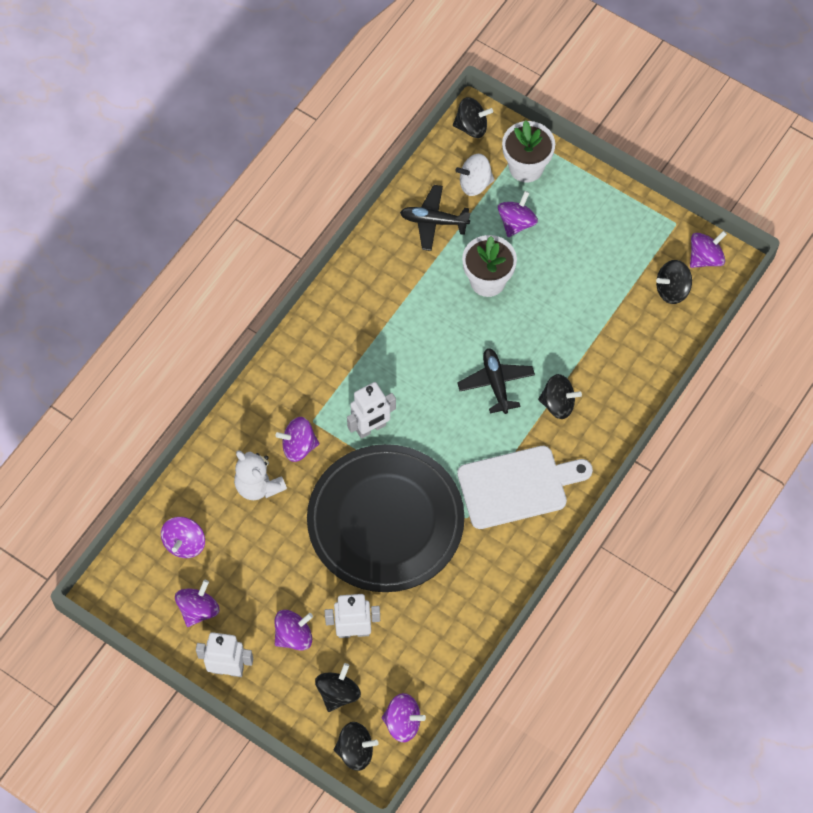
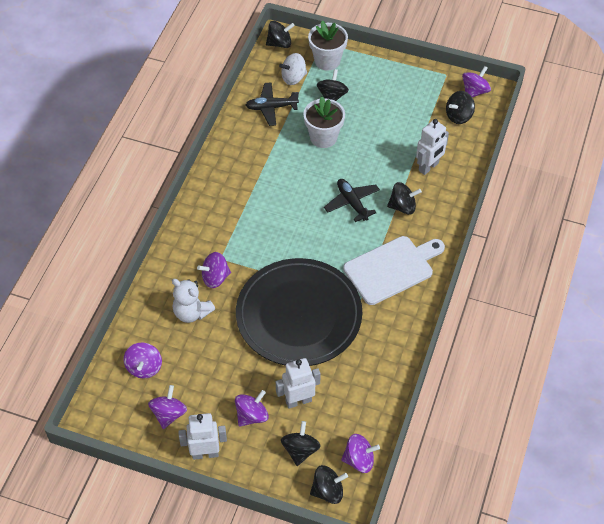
camera: 15 degrees left, 10 degrees down
(371, 428) = (267, 253): white robot -> white robot (428, 167)
(516, 223) = (332, 96): purple spinning top -> black spinning top

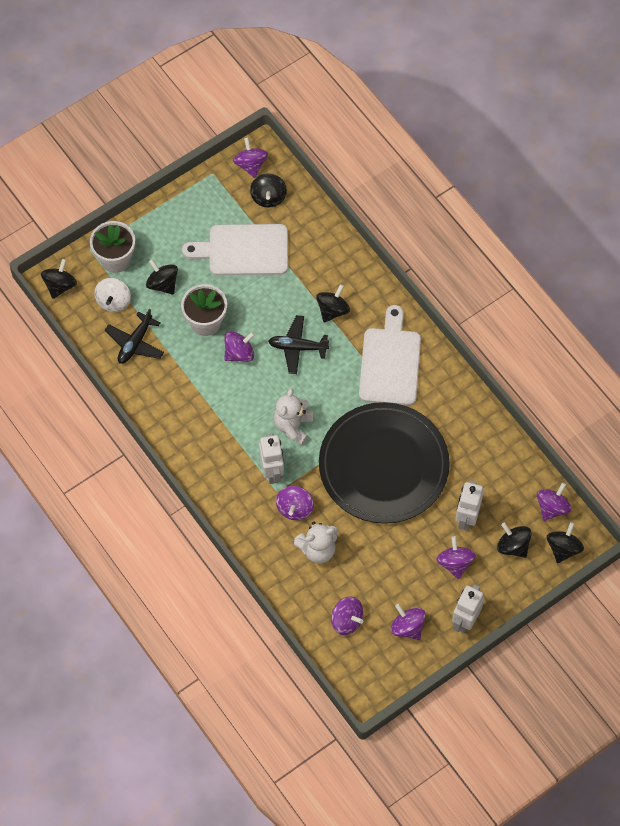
camera: 55 degrees left, 10 degrees up
(284, 237) = (293, 426): none -> white teddy bear
(316, 171) = (239, 353): none -> purple spinning top
(402, 126) = (243, 250): none -> white cutting board
(428, 167) = (306, 260): white robot -> white robot (272, 472)

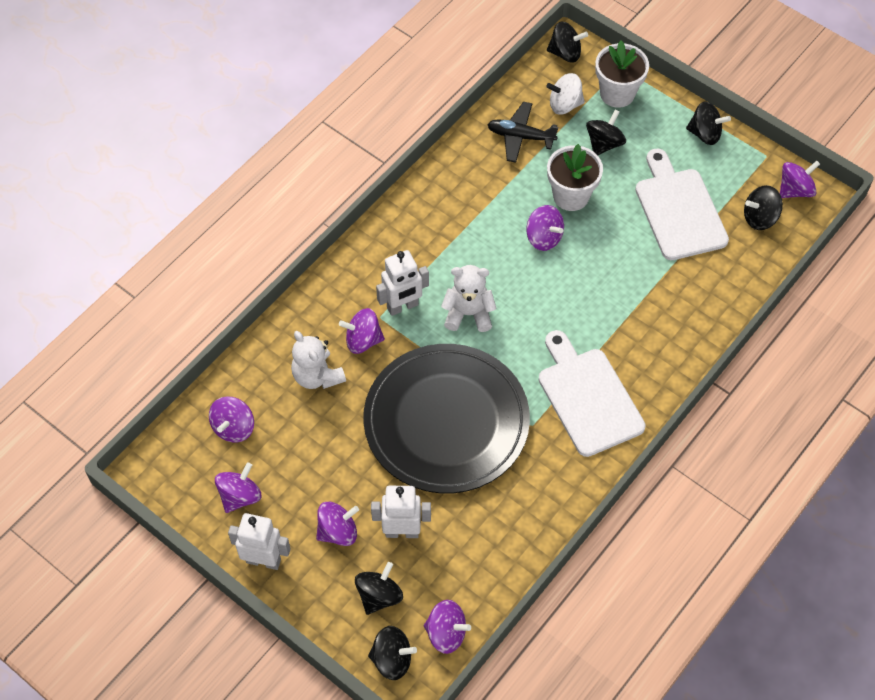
camera: 75 degrees right, 5 degrees down
(297, 347) = (572, 294): black plane -> none
(332, 310) = (635, 319): black spinning top -> black spinning top (705, 134)
(390, 362) = (588, 397): white cutting board -> white cutting board turned 105 degrees counterclockwise

